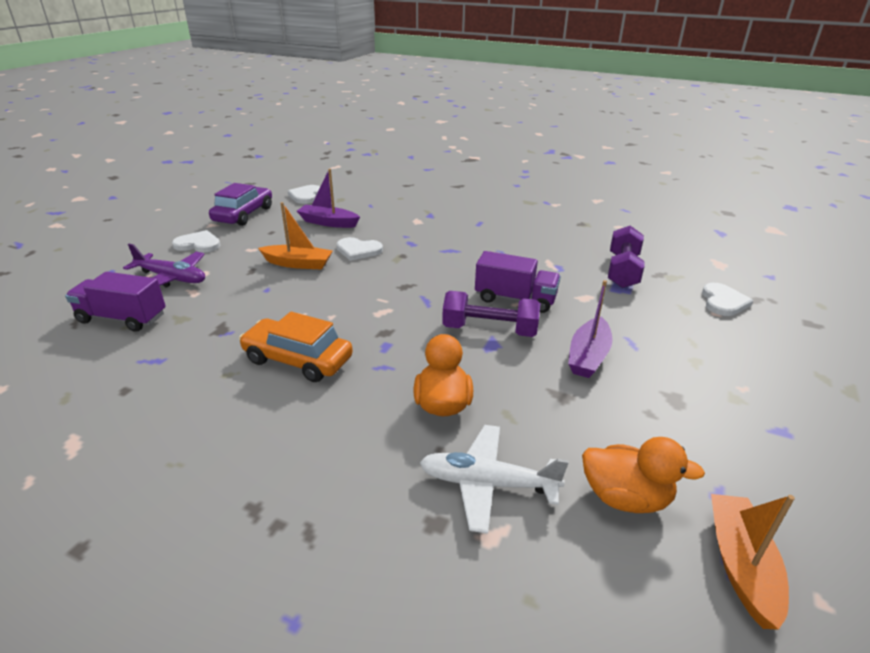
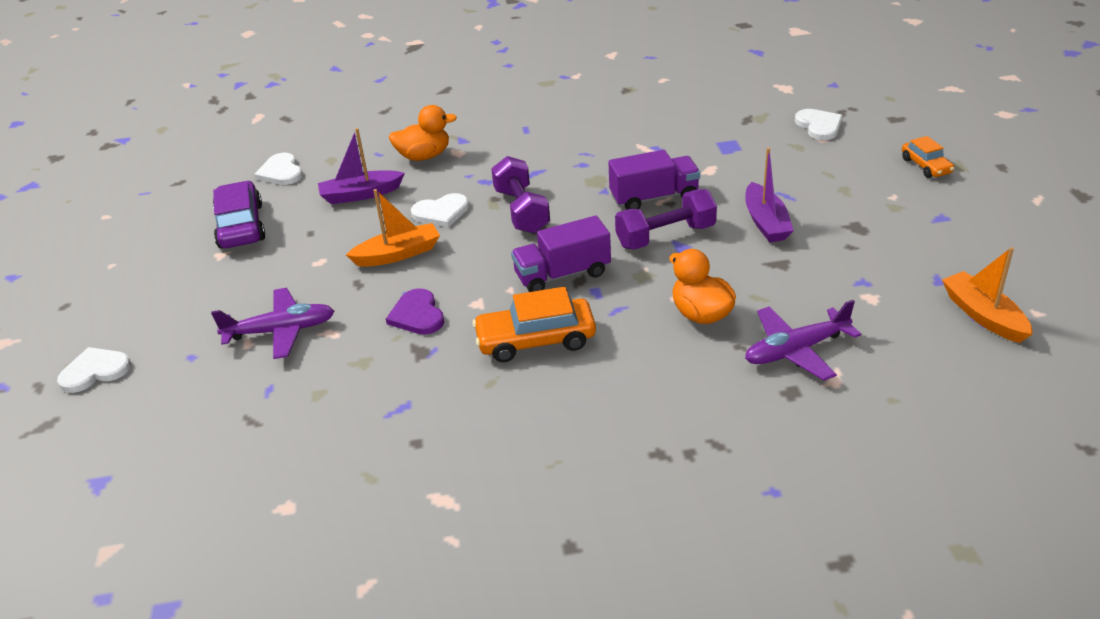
camera: 30 degrees left, 5 degrees up
(122, 318) = (298, 392): purple truck -> purple truck (562, 274)
(198, 244) = (245, 283): white heart -> white heart (95, 371)
(253, 305) = (417, 315): none -> purple heart
(487, 484) = (796, 350): white plane -> purple plane
(622, 271) = (714, 129): purple dumbbell -> purple dumbbell (521, 211)
(625, 497) = (888, 312): orange duck -> orange duck (424, 156)
(808, 376) = (926, 166): none -> orange car

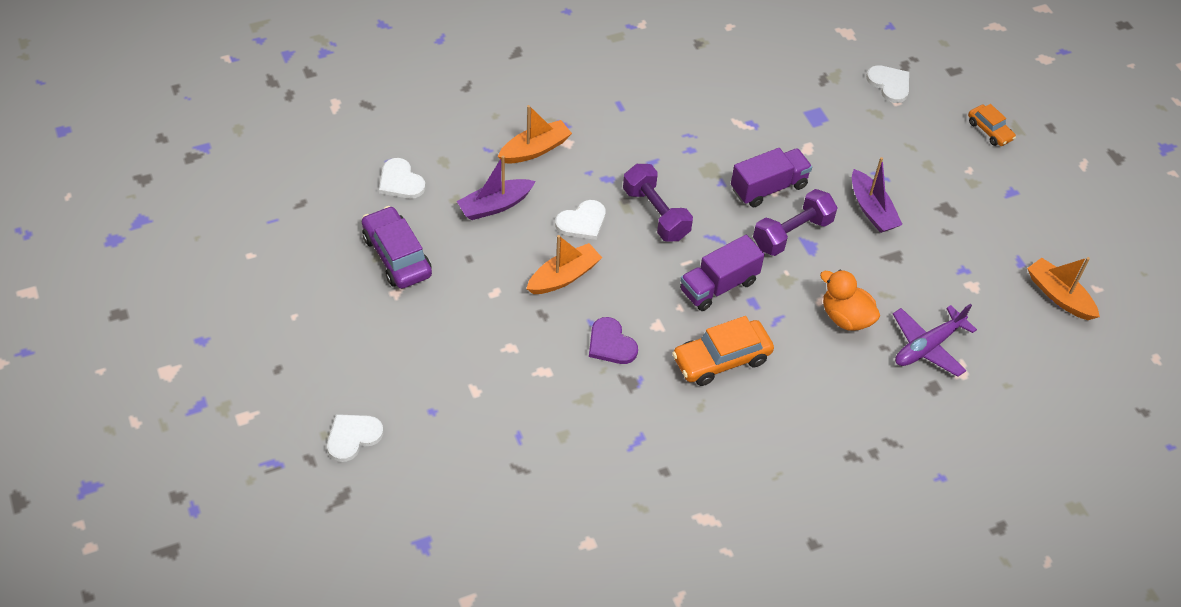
camera: 20 degrees left, 15 degrees up
(281, 331) = (498, 374): purple plane -> none
(424, 156) = (535, 149): orange duck -> orange boat

